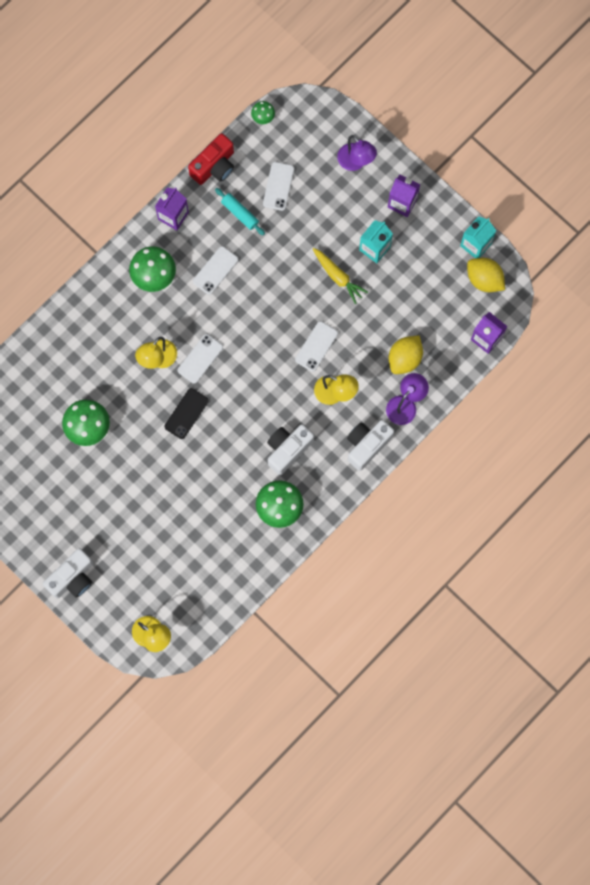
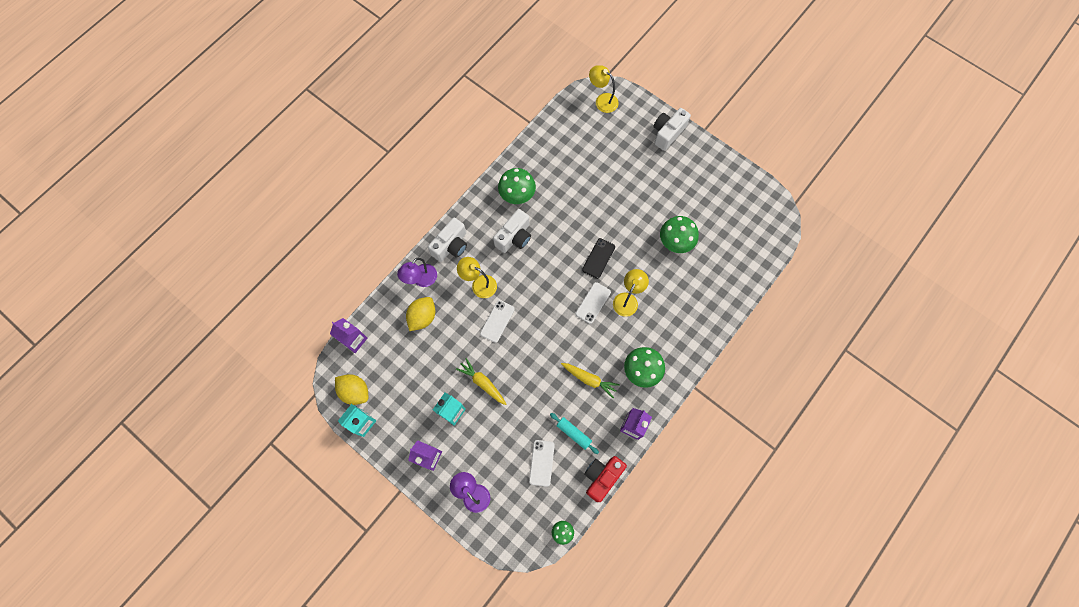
camera: 175 degrees right, 5 degrees down
(215, 270) = (589, 379): white phone -> yellow carrot

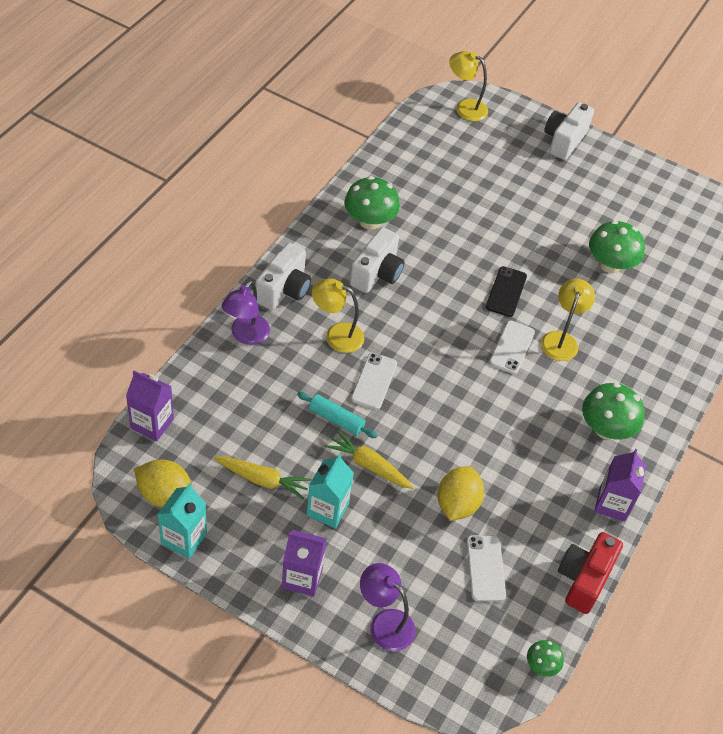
camera: 15 degrees left, 20 degrees down
(422, 317) = (257, 384): yellow lemon -> yellow lemon (457, 504)
(574, 433) = (525, 522): turquoise rolling pin -> turquoise rolling pin (336, 419)
(589, 379) = (531, 447): yellow carrot -> yellow carrot (262, 480)

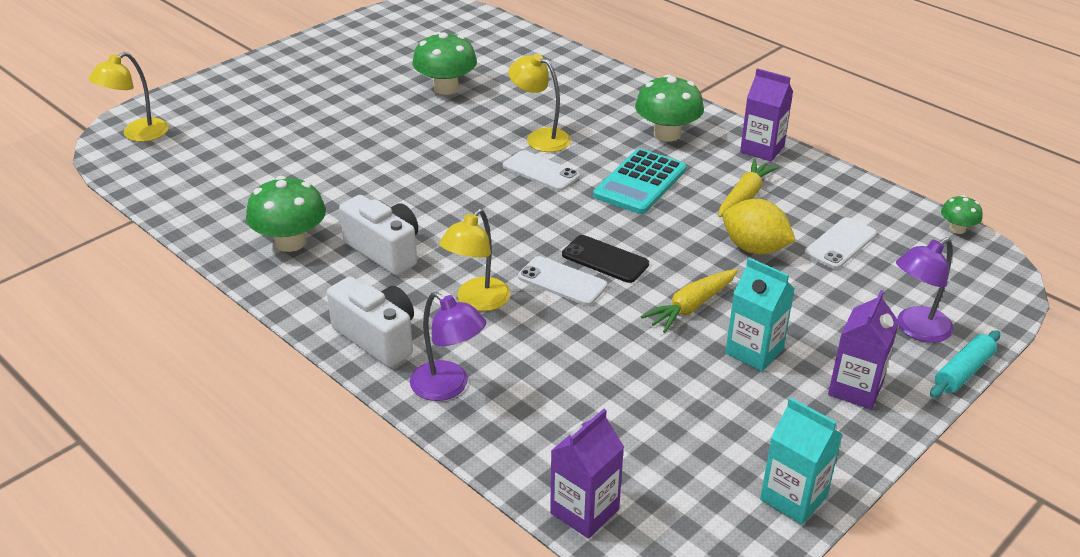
camera: 70 degrees left, 15 degrees down
(165, 495) = (717, 511): yellow lemon -> none
(262, 480) = (702, 404): yellow carrot -> yellow carrot (744, 196)
(336, 419) = (615, 323): turquoise rolling pin -> turquoise rolling pin (963, 372)
(485, 568) = (840, 243): white phone -> white phone turned 60 degrees counterclockwise
(506, 291) = (456, 160): black phone -> black phone (605, 259)
(521, 416) = (640, 183): none -> turquoise calculator
(564, 140) = (243, 79): white camera -> none
(583, 579) = (853, 184): red camera -> none

